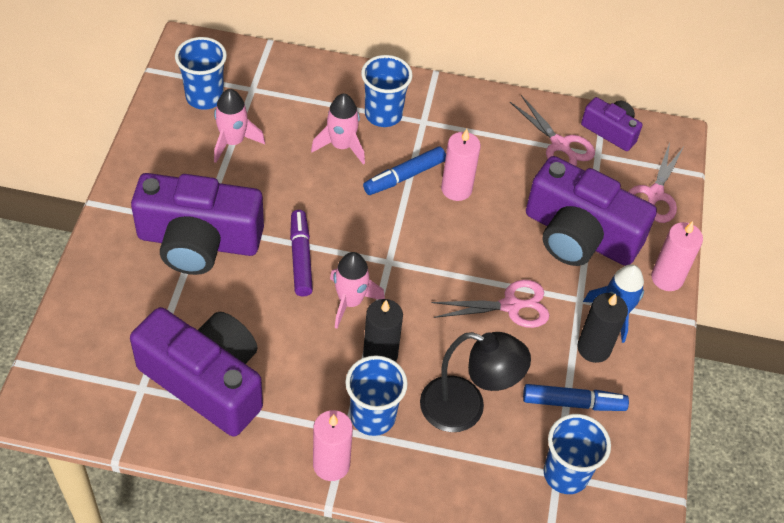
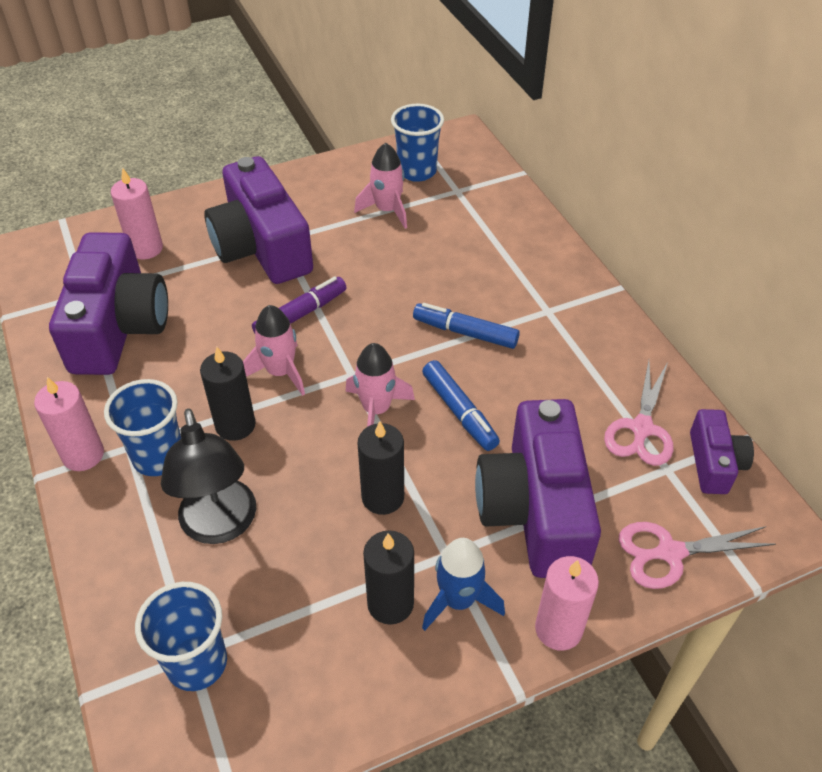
camera: 60 degrees right, 5 degrees down
(341, 146) = (455, 273): pink rocket -> pink rocket (376, 409)
(383, 114) = (523, 280): blue cup -> none
(456, 189) = (490, 377): pink candle -> pink candle (146, 248)
(511, 306) = (383, 497): pink scissors -> black candle
(573, 403) = (299, 621): blue marker -> blue marker (459, 412)

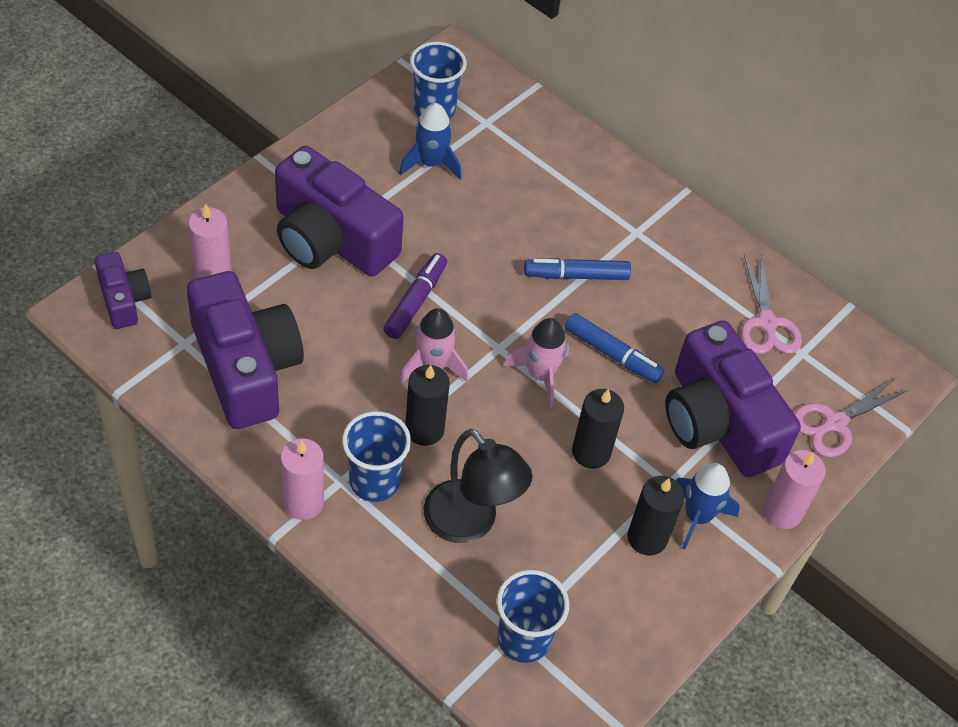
camera: 30 degrees left, 5 degrees up
(387, 210) = (431, 163): pink rocket -> blue rocket
(714, 463) = (835, 336): purple camera -> purple camera (124, 300)

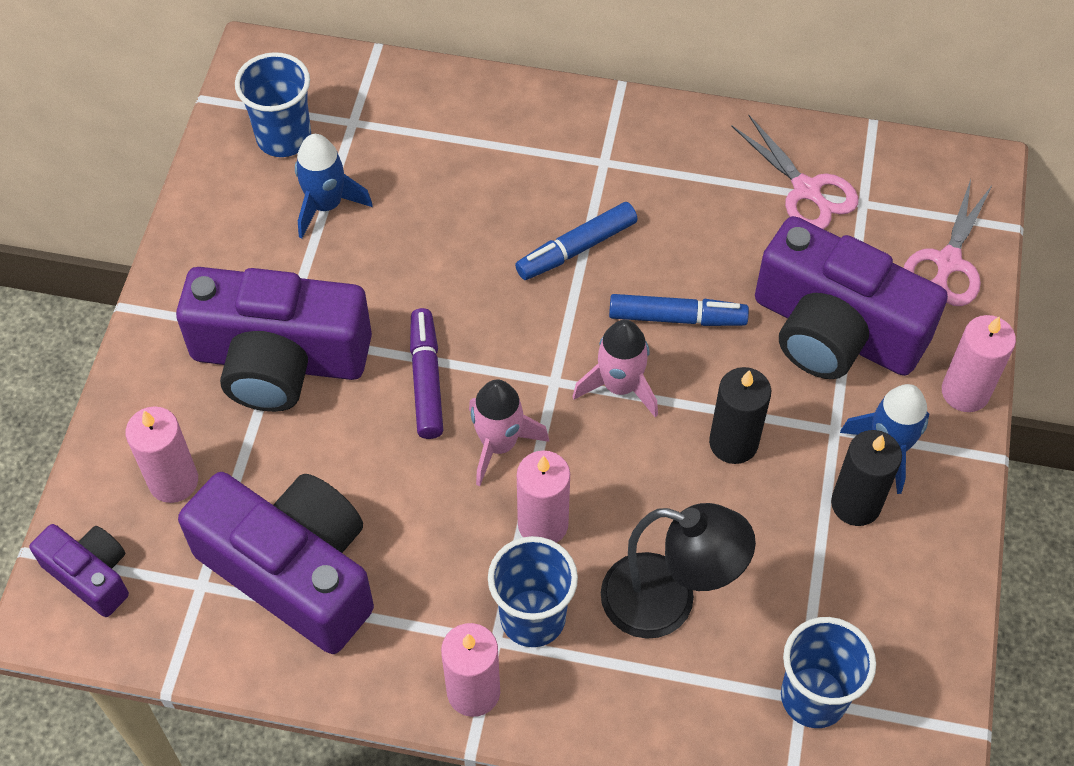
camera: 25 degrees left, 5 degrees up
(424, 429) = (543, 524): black candle -> pink candle

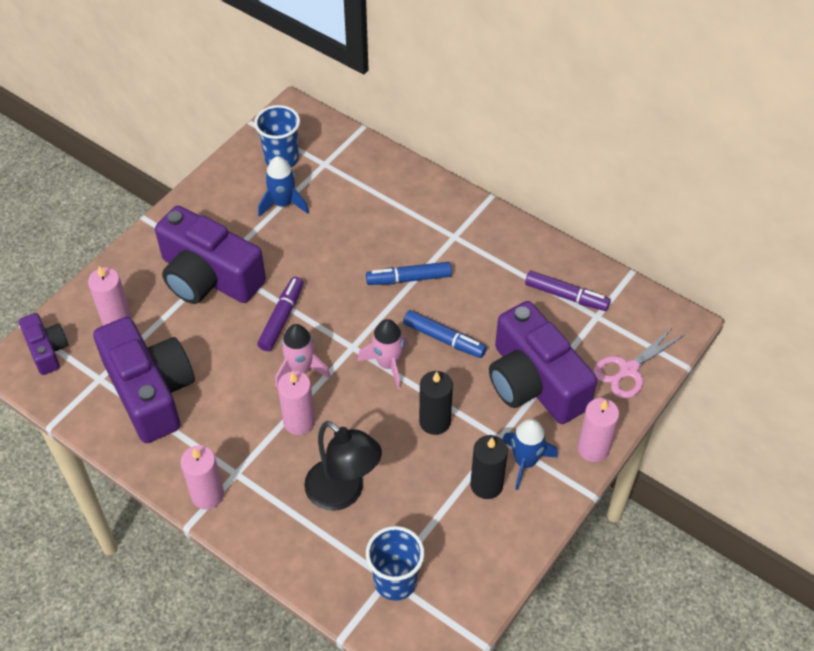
camera: 25 degrees right, 5 degrees down
(532, 618) = (263, 470): blue cup -> none
(807, 190) = (566, 296): pink scissors -> purple marker

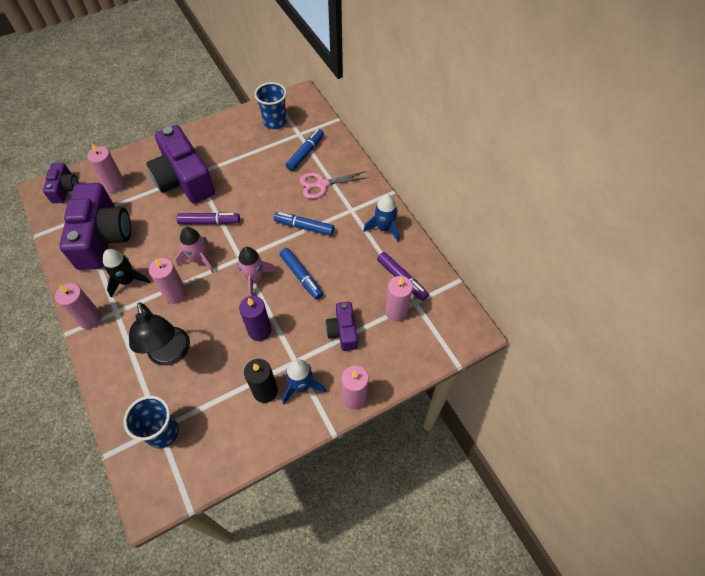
camera: 25 degrees right, 5 degrees up
(224, 431) = (127, 281): none -> black rocket
(282, 318) = (209, 222): purple marker -> purple marker turned 45 degrees clockwise
(283, 203) = (257, 150): blue rocket -> blue rocket (384, 228)
(350, 186) = (305, 153): none -> blue marker
(434, 421) = (259, 331): black candle -> purple candle
(534, 382) = (343, 331): purple camera -> purple camera, size x0.51
(582, 335) = (396, 311): none -> pink candle
(628, 370) = (414, 350): pink scissors -> pink scissors (322, 184)

